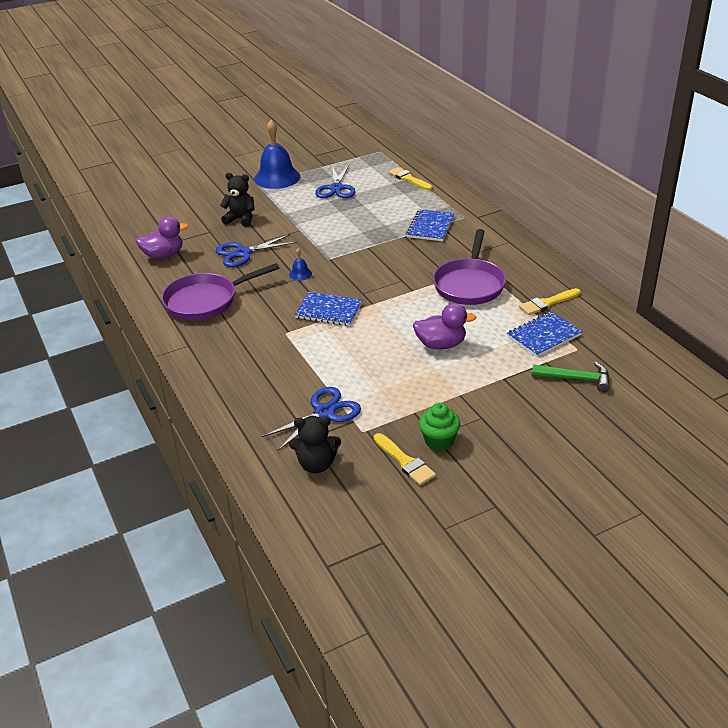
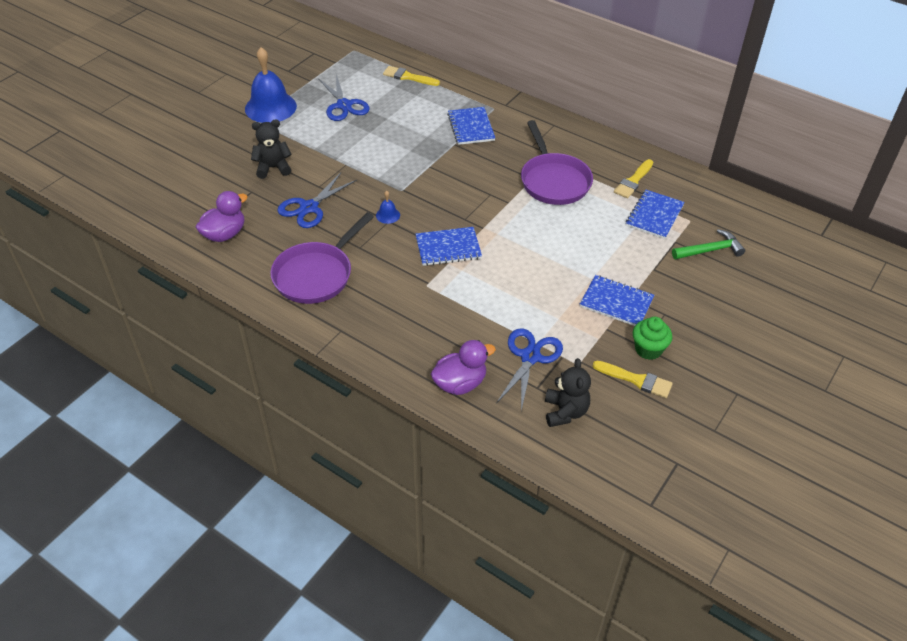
camera: 30 degrees left, 10 degrees up
(316, 464) = (565, 412): black teddy bear -> black teddy bear turned 60 degrees counterclockwise
(441, 344) = (577, 252): purple duck -> purple duck (460, 383)
(442, 394) = (616, 302): none -> blue notebook

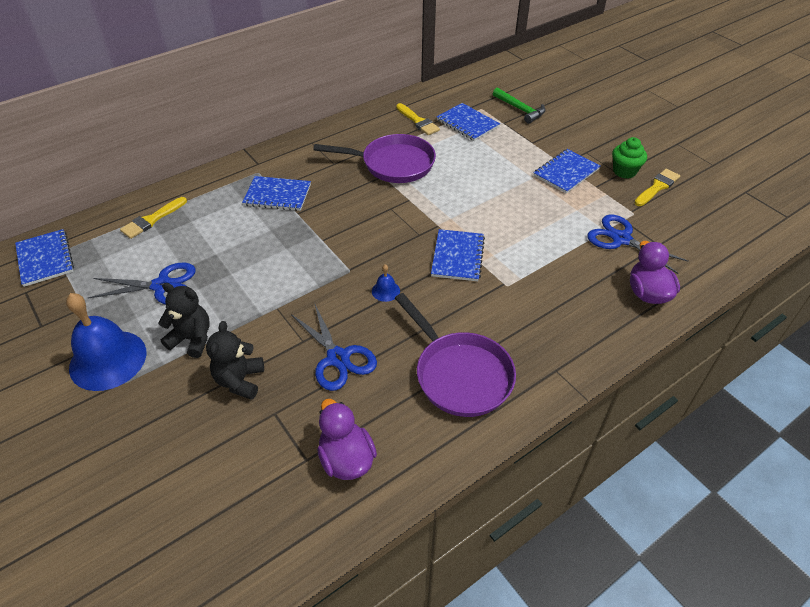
camera: 70 degrees left, 0 degrees up
(346, 48) = (45, 259): none -> blue notebook
(565, 412) = (689, 235): black teddy bear -> black teddy bear (192, 339)
(710, 250) = (520, 109): green hammer -> green hammer turned 135 degrees clockwise

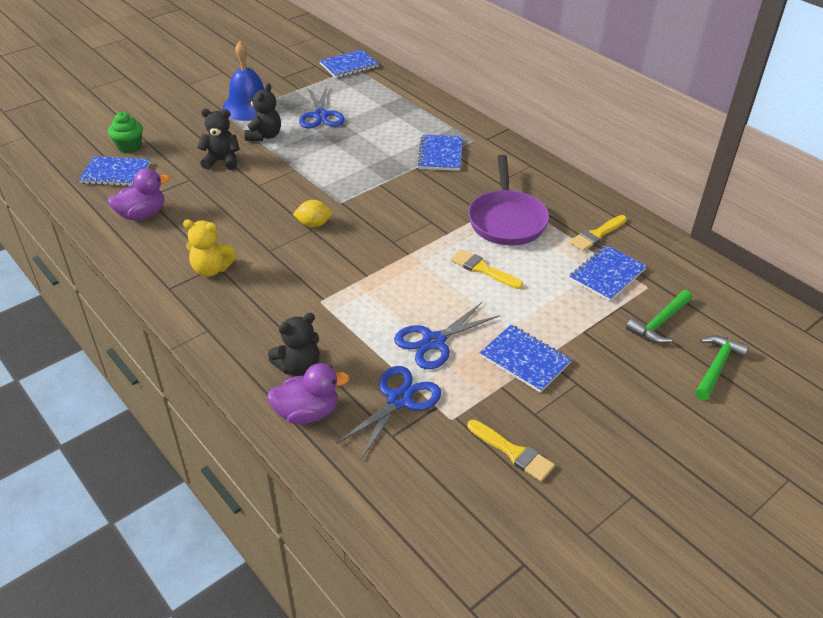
camera: 85 degrees right, 5 degrees down
(152, 220) = (397, 99): yellow brush -> yellow brush (483, 269)
(338, 358) = (238, 203): blue scissors -> blue scissors (434, 341)
(385, 291) = (314, 224): blue bell -> yellow lemon
(457, 256) = (361, 267): blue notebook -> blue notebook (116, 173)
(459, 374) = (211, 269): purple pan -> yellow teddy bear
(560, 95) = (716, 367): none -> green hammer
(596, 299) = (299, 367): none -> black teddy bear
(624, 171) = (541, 420): green cupcake -> green cupcake (129, 147)

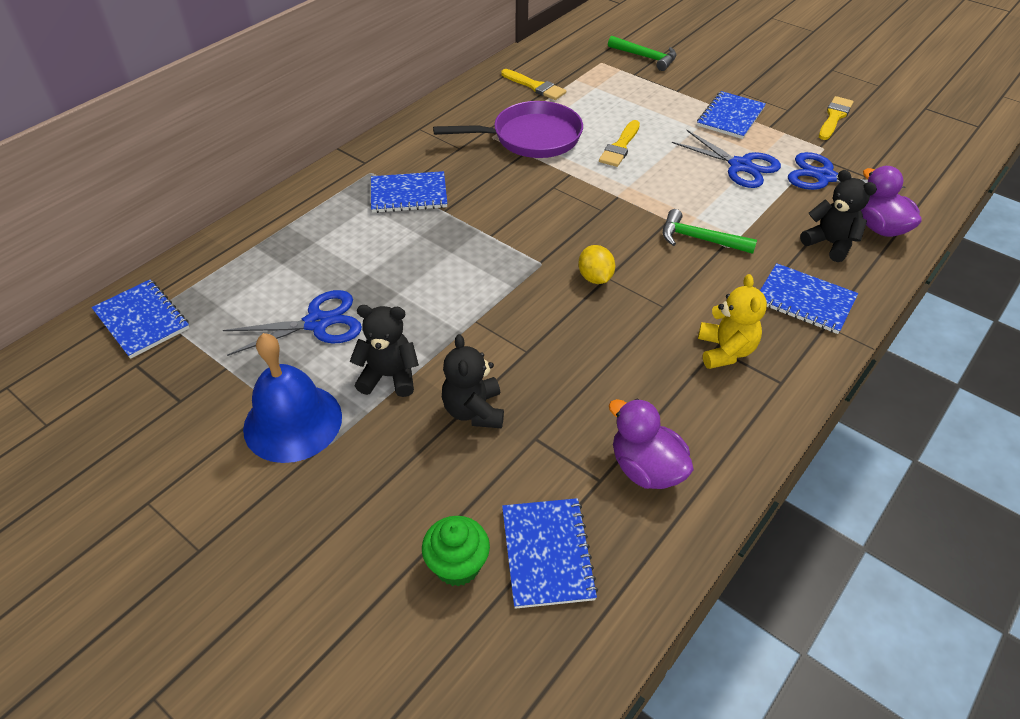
camera: 100 degrees left, 5 degrees up
(607, 274) = (594, 80): blue notebook -> blue notebook (805, 300)
(716, 367) = (682, 36): green hammer -> green hammer (700, 239)

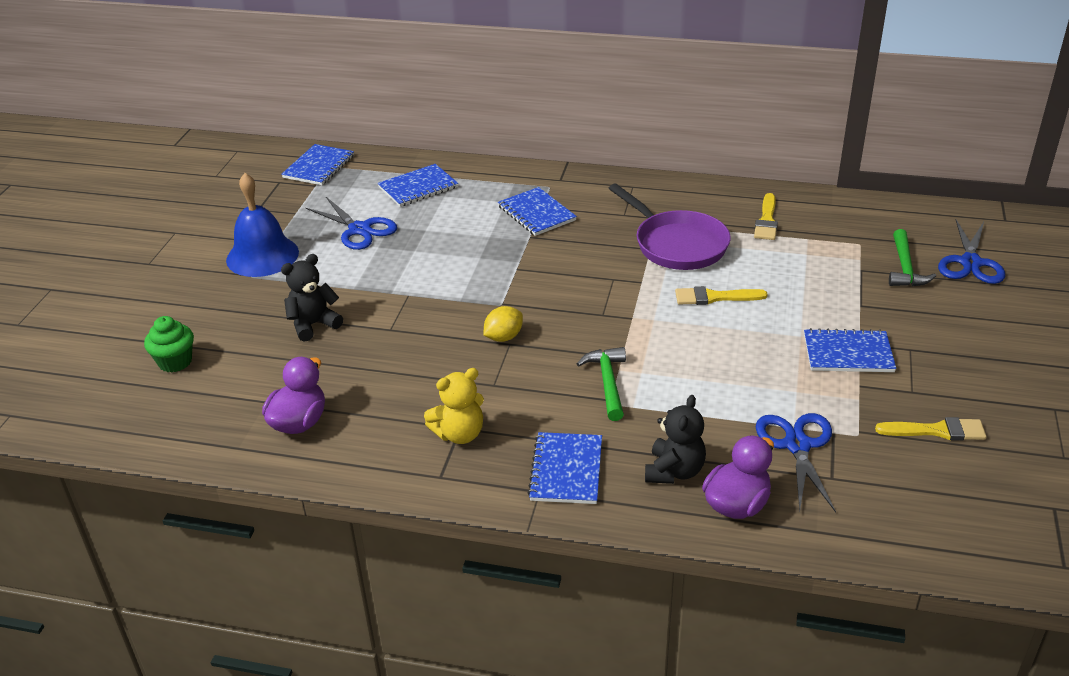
camera: 65 degrees right, 10 degrees down
(389, 376) = (325, 277): black teddy bear -> none
(547, 553) = (200, 397): blue notebook -> blue notebook (418, 187)
(740, 166) = (758, 380): blue scissors -> blue scissors (970, 263)

